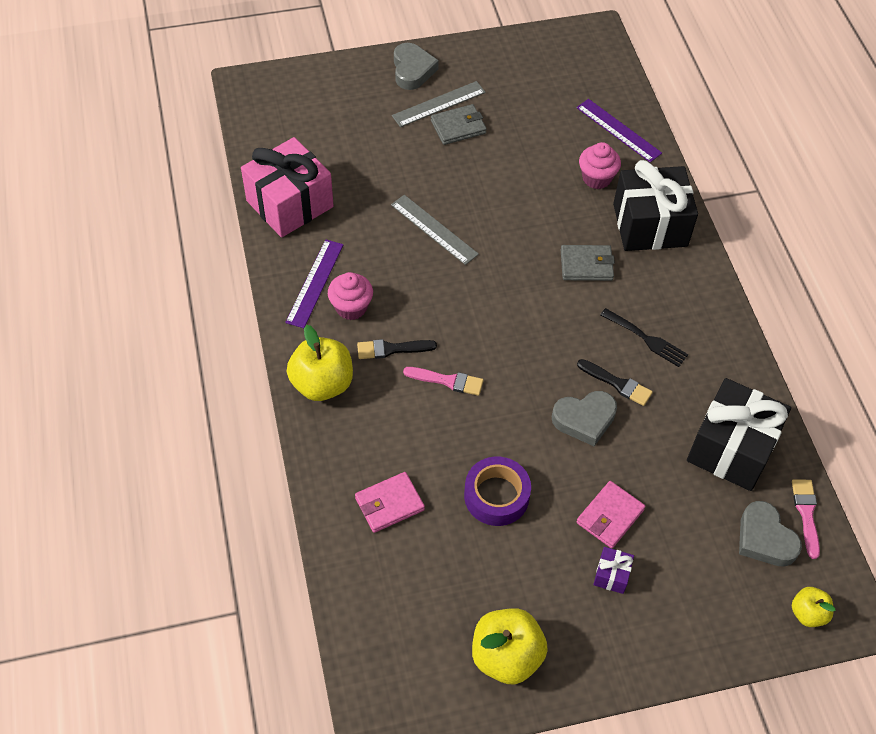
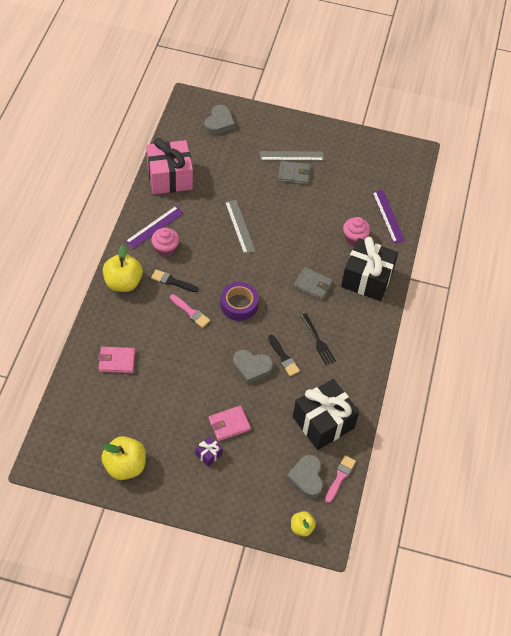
camera: 25 degrees right, 0 degrees up
(412, 70) = (290, 129): grey heart -> grey heart (219, 123)
(496, 496) = (175, 384): purple tape -> purple tape (239, 305)

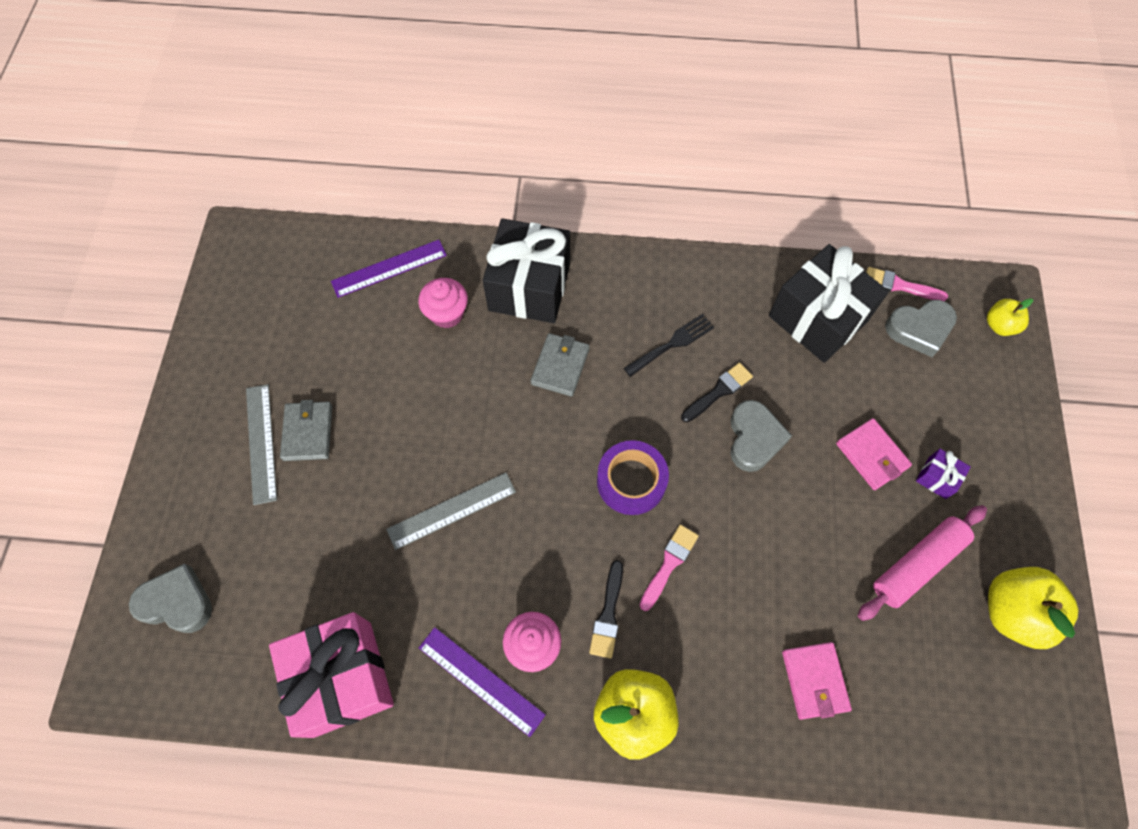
camera: 95 degrees left, 10 degrees up
(162, 427) = (917, 565): none -> pink rolling pin

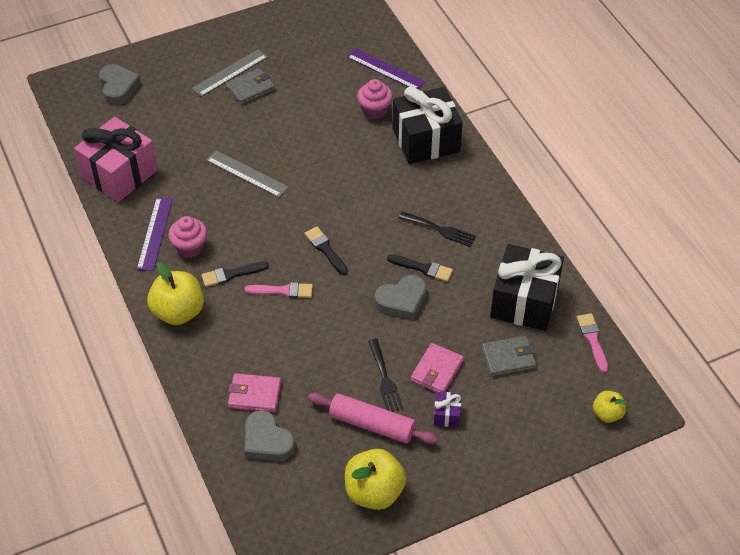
camera: 60 degrees right, 15 degrees down
(560, 366) = (379, 180): grey wallet -> grey wallet (508, 358)
(631, 481) = (325, 249): purple tape -> black brush
(814, 681) = (254, 395): pink wallet -> pink wallet turned 45 degrees clockwise
(858, 516) = (385, 379): none -> black fork
(919, 329) = (563, 364): grey heart -> grey heart (267, 441)

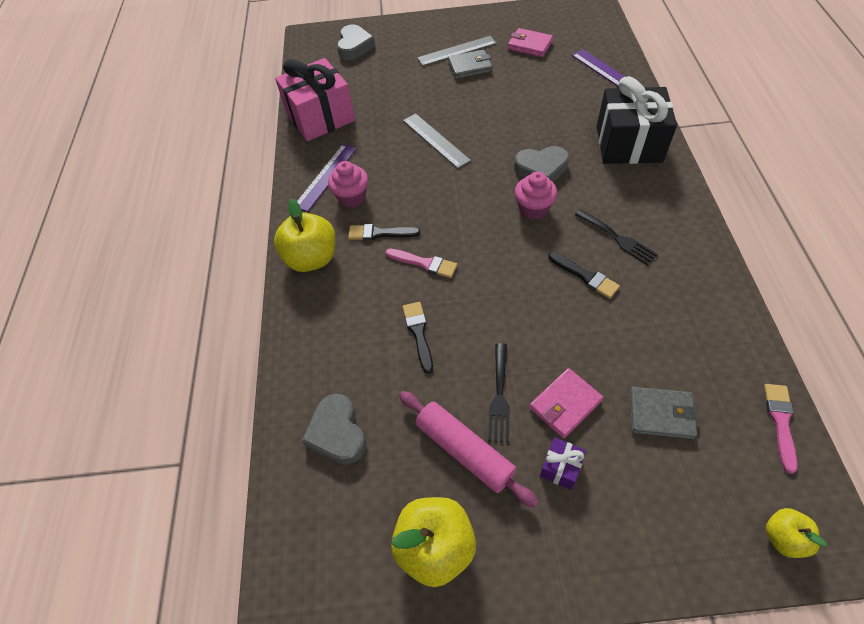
camera: 25 degrees right, 5 degrees up
(254, 395) = (348, 372): pink wallet -> pink wallet (529, 45)
(325, 249) = (485, 230): black brush -> black brush (418, 333)
(374, 111) = (583, 107): pink cupcake -> pink cupcake (533, 209)
(402, 301) = (549, 307): grey heart -> grey heart (541, 169)
(524, 301) = (699, 346): black gift -> none

